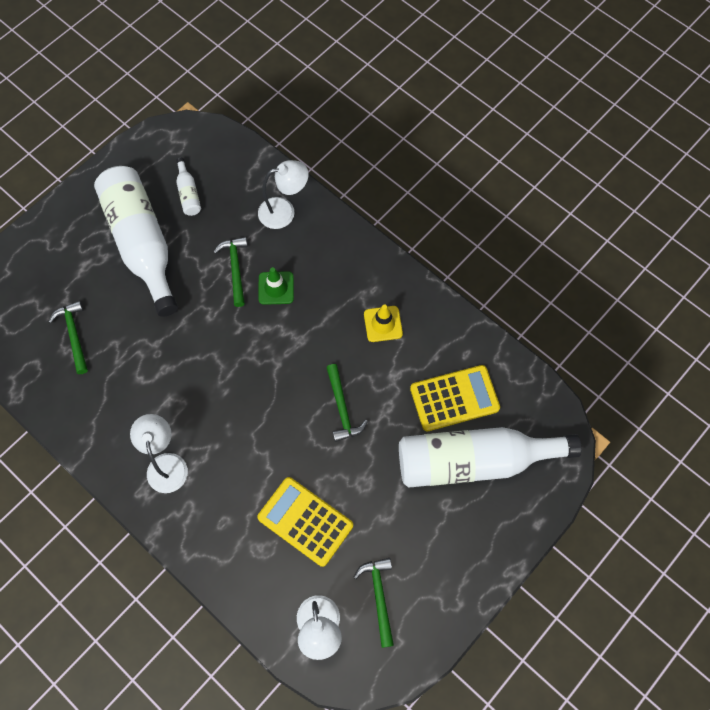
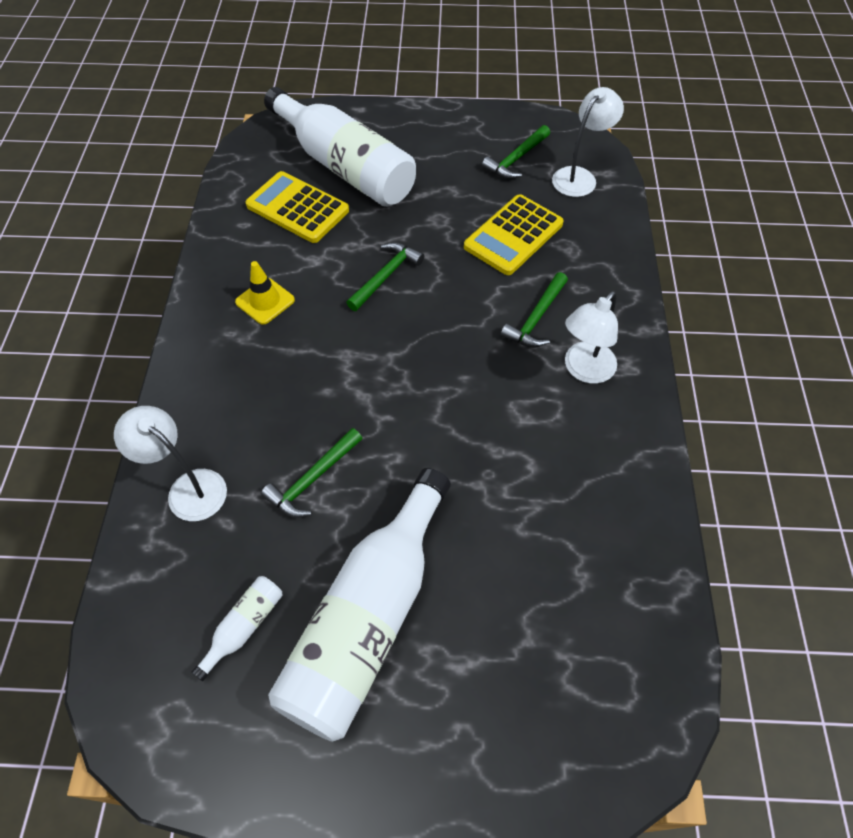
camera: 130 degrees left, 10 degrees down
(74, 335) = (556, 585): green hammer -> green hammer (536, 318)
(276, 288) = (303, 420): green traffic cone -> none
(305, 521) = (513, 235): yellow calculator -> yellow calculator turned 45 degrees clockwise

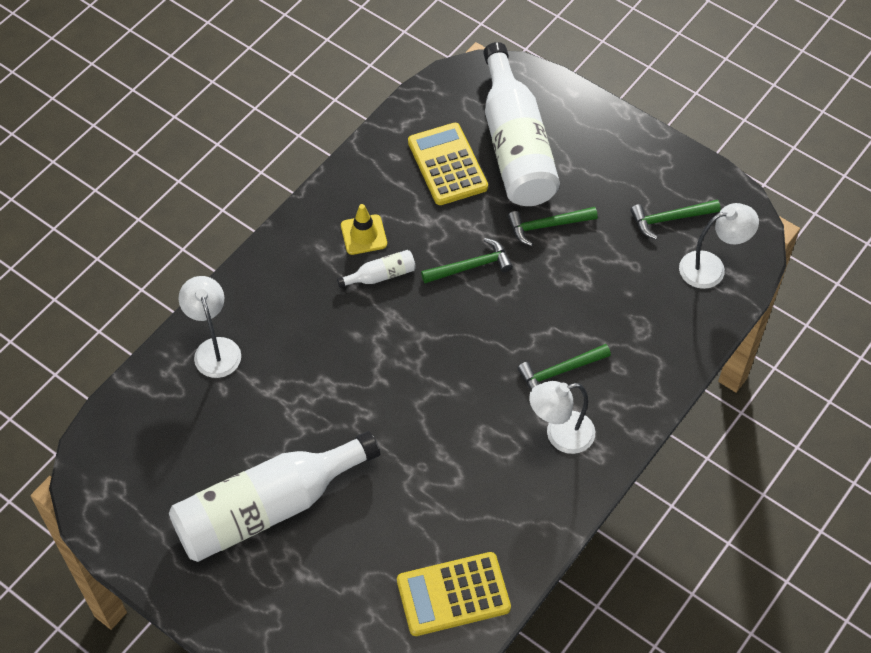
camera: 35 degrees right, 0 degrees up
(244, 626) = (189, 463): white bottle -> white bottle (381, 275)
(312, 479) = (299, 394): green hammer -> green hammer (547, 226)
(513, 235) = (604, 290): yellow calculator -> yellow calculator (453, 594)

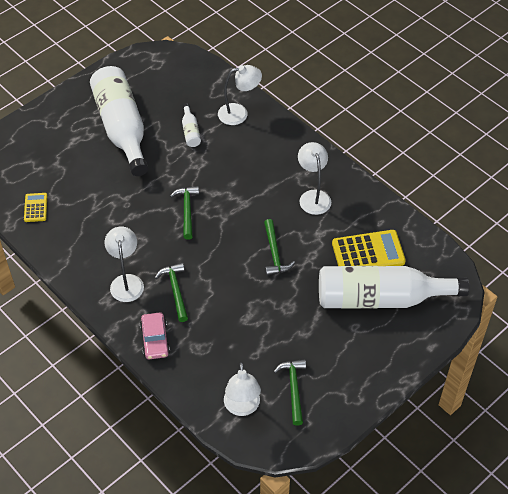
camera: 100 degrees right, 5 degrees down
(364, 235) = (313, 196): yellow traffic cone -> white lamp
(381, 275) = (277, 202): white bottle -> white bottle (190, 131)
(453, 594) = (35, 208): yellow calculator -> yellow calculator, size x0.53
(547, 226) = (301, 305): green hammer -> green hammer (187, 210)
(644, 380) = (155, 340): none -> pink car

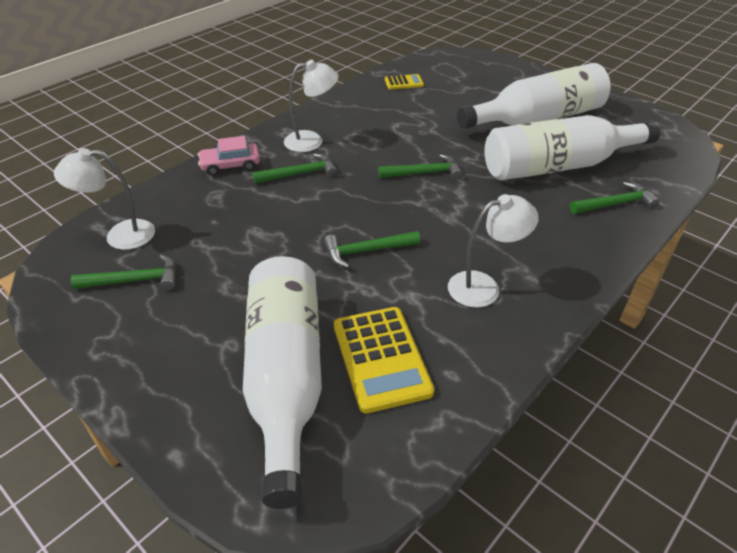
camera: 85 degrees right, 10 degrees down
(190, 131) = (558, 166): white bottle -> white bottle, size x2.50
(239, 113) = (615, 204): white lamp -> green hammer

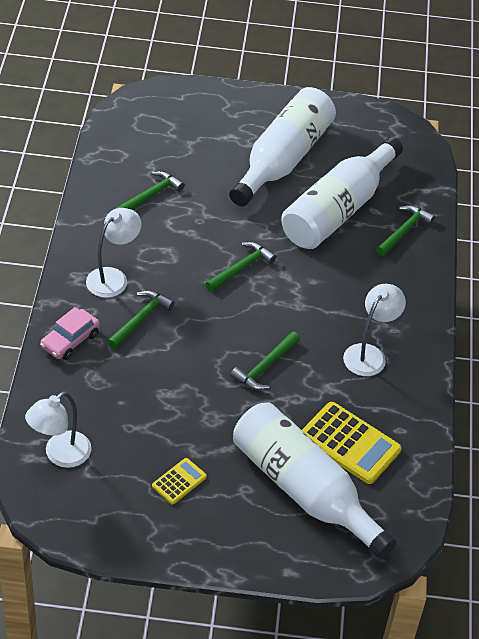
camera: 40 degrees left, 5 degrees up
(134, 280) = (121, 483): green hammer -> green hammer (151, 195)
(404, 83) = (126, 162): yellow calculator -> yellow calculator (179, 481)

